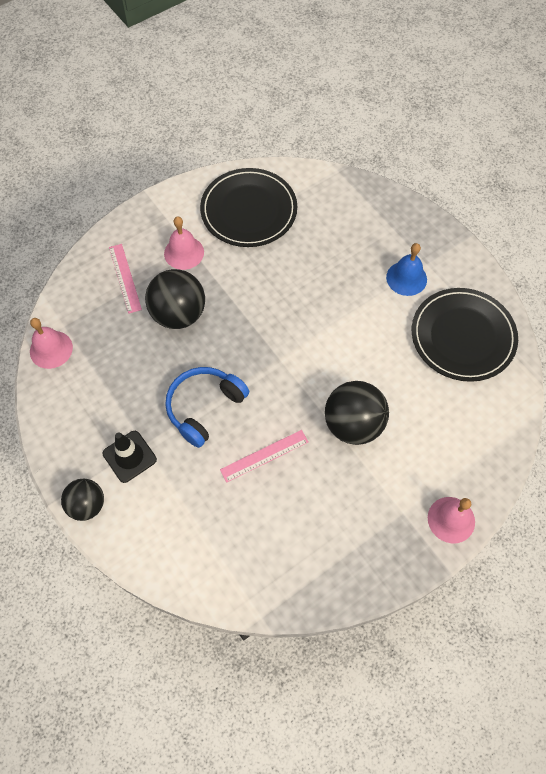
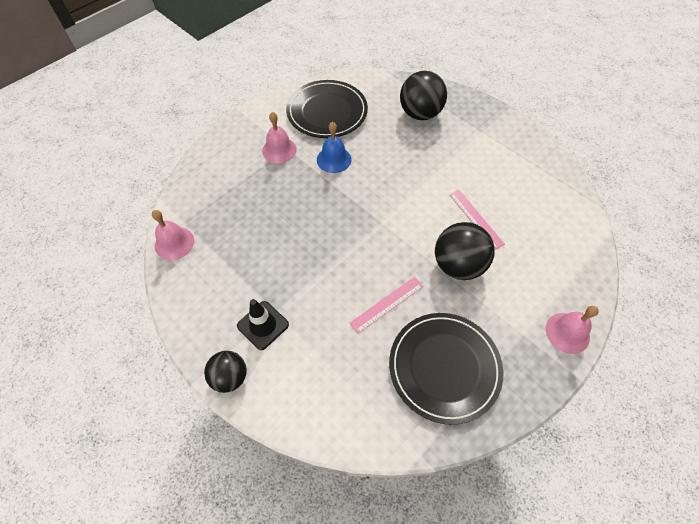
camera: 10 degrees left, 5 degrees down
(125, 278) = (231, 176): pink ruler -> pink ruler (475, 219)
(178, 314) = (284, 198): black ball -> black ball (420, 113)
(204, 407) = (323, 271): blue headphones -> none
(406, 278) = (469, 144): blue bell -> blue bell (334, 159)
(462, 336) = (528, 181): black plate -> black plate (444, 367)

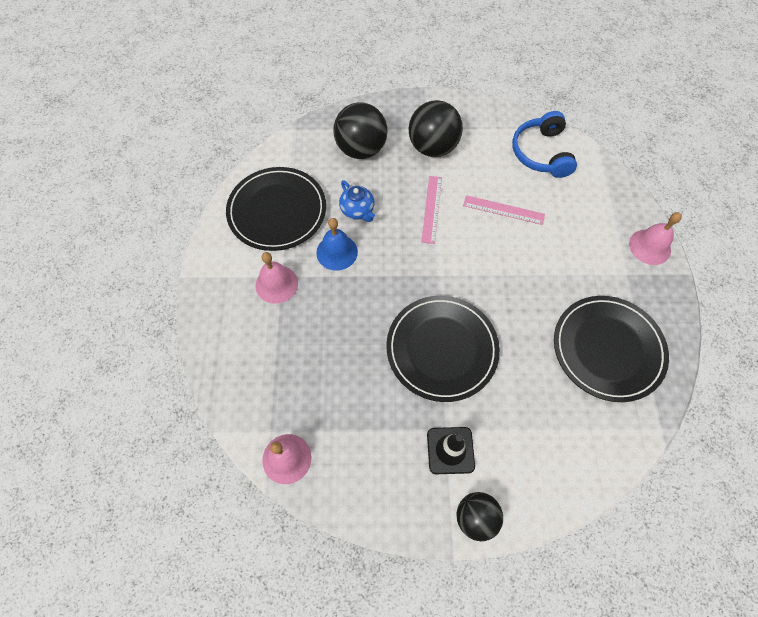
camera: 45 degrees left, 5 degrees up
(329, 265) = (442, 349): none -> black plate
(375, 146) = (358, 210): none -> blue teapot
(387, 304) = (519, 340): pink ruler -> pink ruler (432, 209)
(458, 265) = (532, 260): black ball -> black ball (433, 147)
(552, 205) = (541, 153): none -> blue headphones

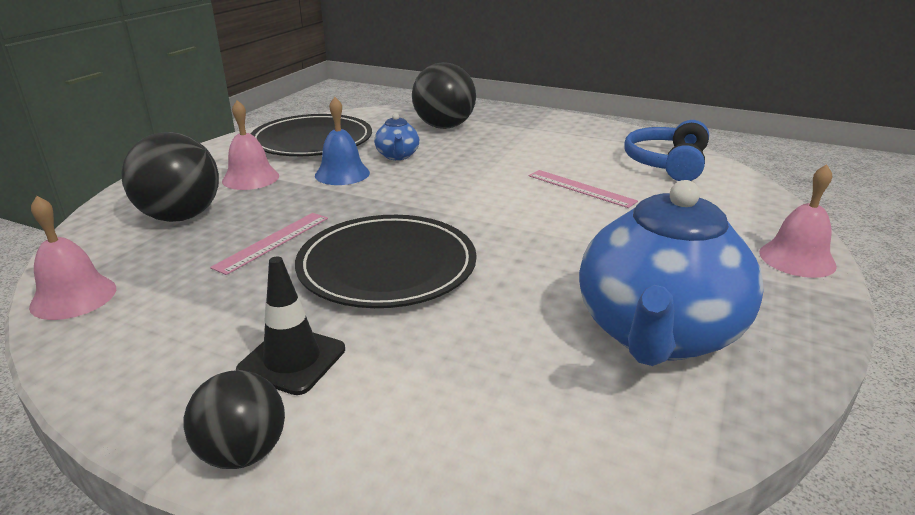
camera: 25 degrees right, 35 degrees down
(432, 209) = (486, 171): pink ruler -> pink ruler (273, 242)
(433, 147) = (527, 138): black ball -> black ball (181, 216)
(607, 349) = (657, 334): black plate -> blue teapot

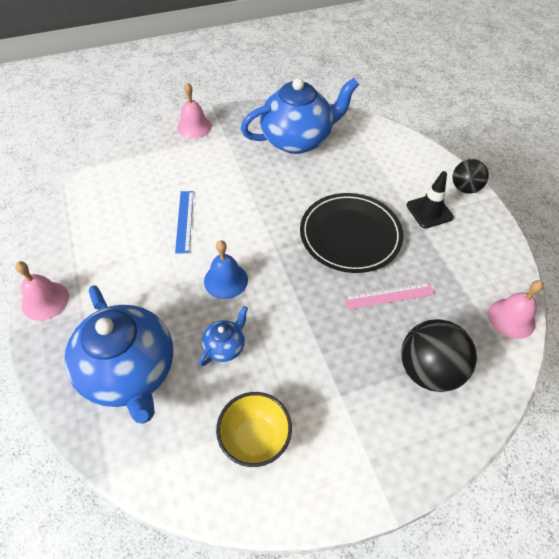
camera: 135 degrees left, 25 degrees up
(250, 178) = (353, 397): pink bell -> pink bell (45, 300)
(312, 141) = (255, 438): black plate -> yellow bowl
(342, 174) = (287, 349): blue bell -> blue bell (226, 280)
(444, 126) = (130, 372): black ball -> blue teapot
(580, 188) = (185, 221): pink ruler -> blue ruler
(667, 163) = (104, 205): blue headphones -> none

